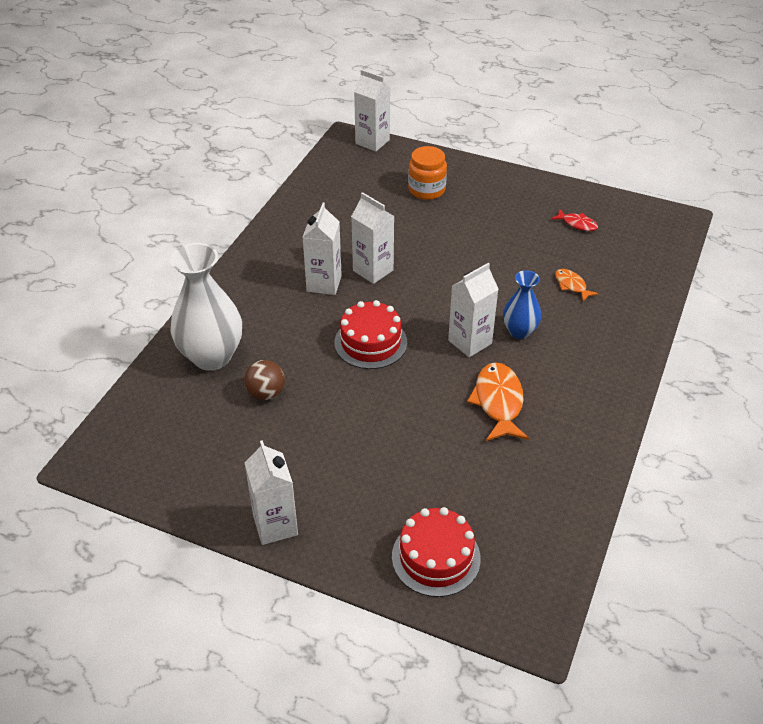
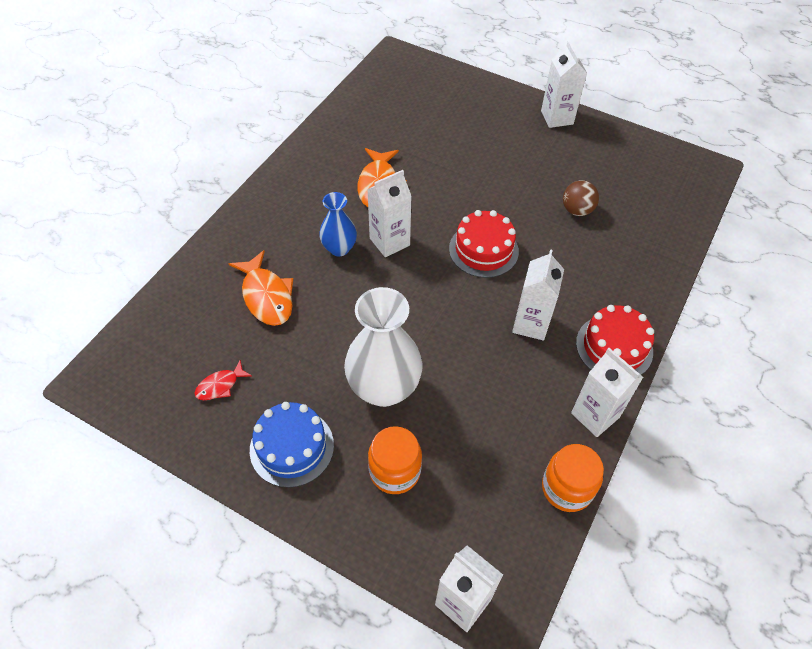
camera: 175 degrees left, 10 degrees up
(212, 356) = (633, 249): white vase -> white vase (384, 388)
(302, 190) = (567, 488): none -> orange jar
(373, 270) = (476, 337): white carton -> white carton (595, 415)
(436, 557) = (448, 92): red cake -> red cake (614, 347)
(505, 196) = (292, 447): none -> blue cake
(571, 285) = (266, 296): orange fish -> orange fish, size x1.81
(577, 224) = (220, 385): red fish -> red fish turned 75 degrees counterclockwise

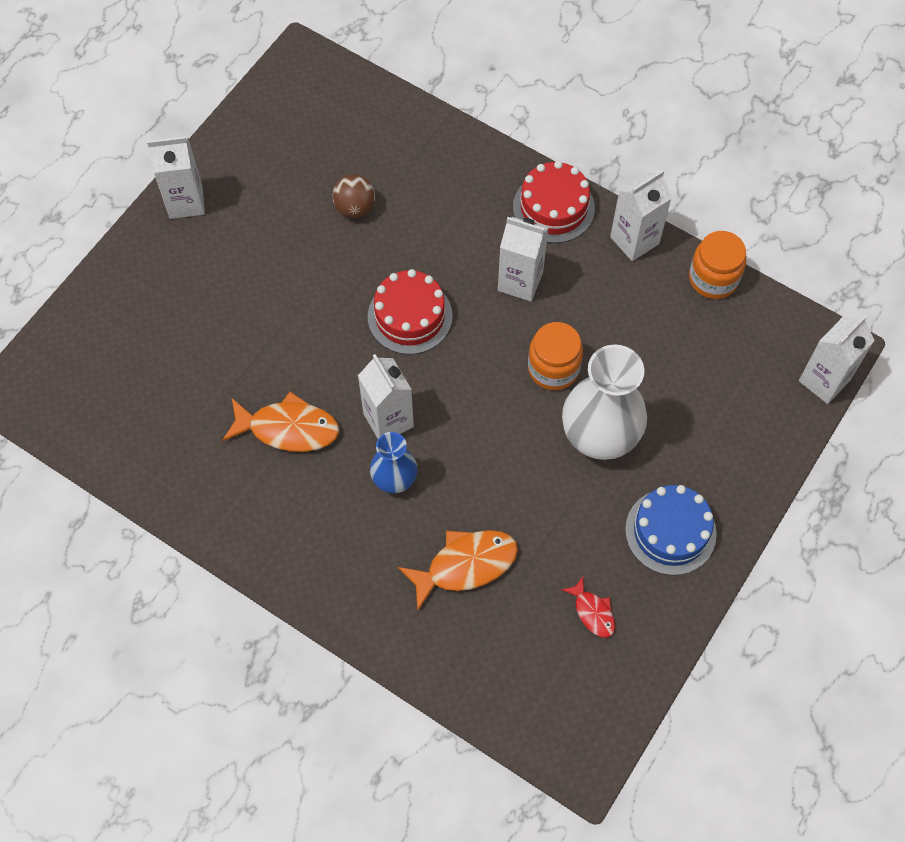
camera: 85 degrees left, 10 degrees up
(395, 471) = (697, 431): orange jar -> orange jar (553, 368)

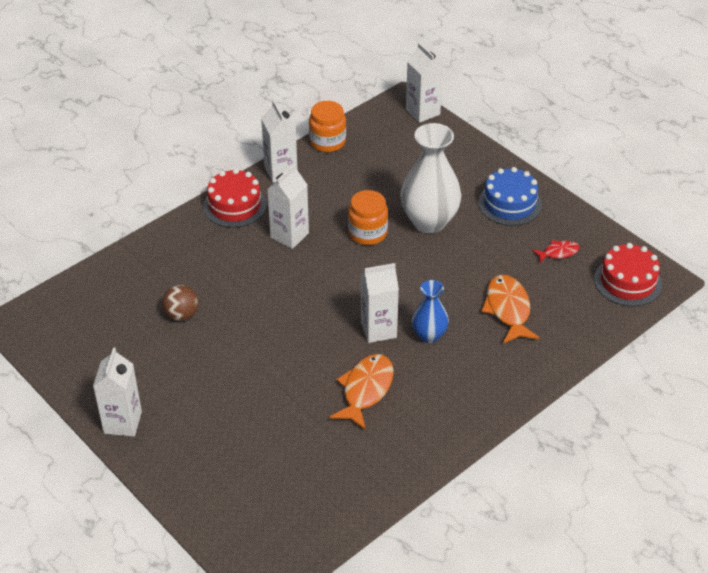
camera: 75 degrees left, 20 degrees down
(410, 316) = (294, 301): red cake -> red cake (628, 281)

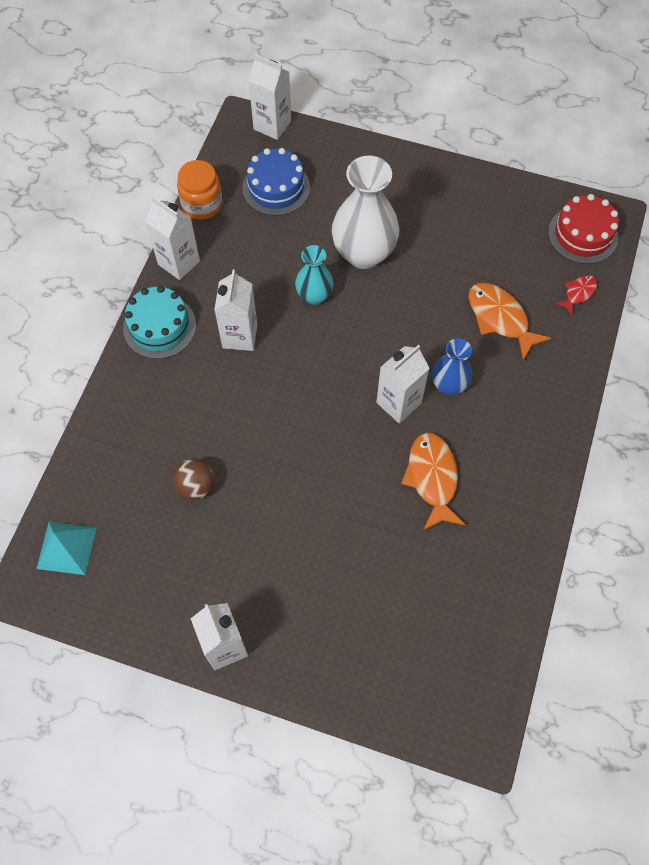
camera: 30 degrees left, 20 degrees up
(62, 311) = (66, 548): none -> turquoise pyramid
(234, 205) = (159, 327): red cake -> turquoise cake
(367, 233) = (314, 295): orange jar -> turquoise vase
(509, 203) = (424, 196): blue cake -> blue cake (276, 188)
(558, 252) = (503, 232): red fish -> red fish (578, 293)

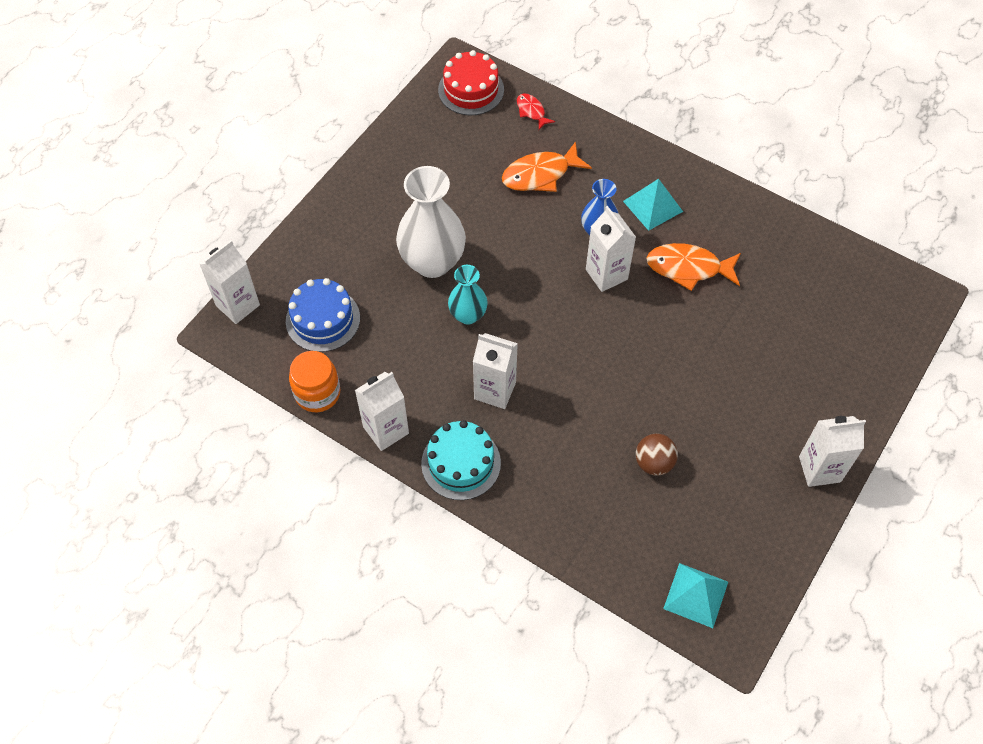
camera: 75 degrees left, 5 degrees down
(500, 430) = (653, 206): none -> turquoise pyramid

